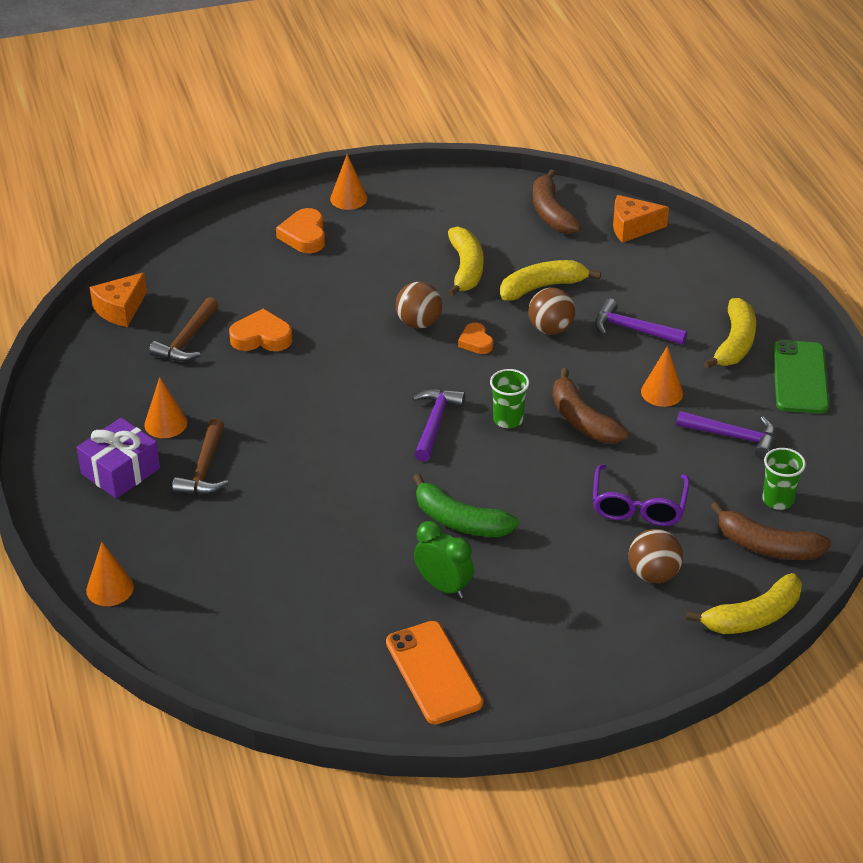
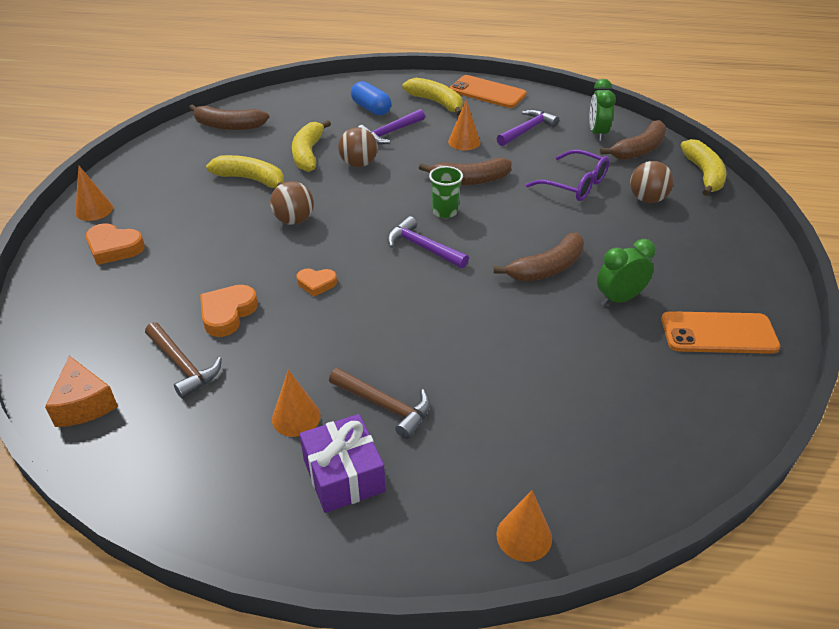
camera: 65 degrees left, 0 degrees up
(460, 521) = (547, 268): green banana -> brown banana
(475, 342) = (343, 200): orange heart -> orange heart (316, 284)
(632, 228) = (282, 101): orange cheese -> none
(675, 297) = (371, 108): none -> blue capsule
(778, 500) = (597, 133): green cup -> green clock
(800, 377) = (487, 92): green phone -> orange phone

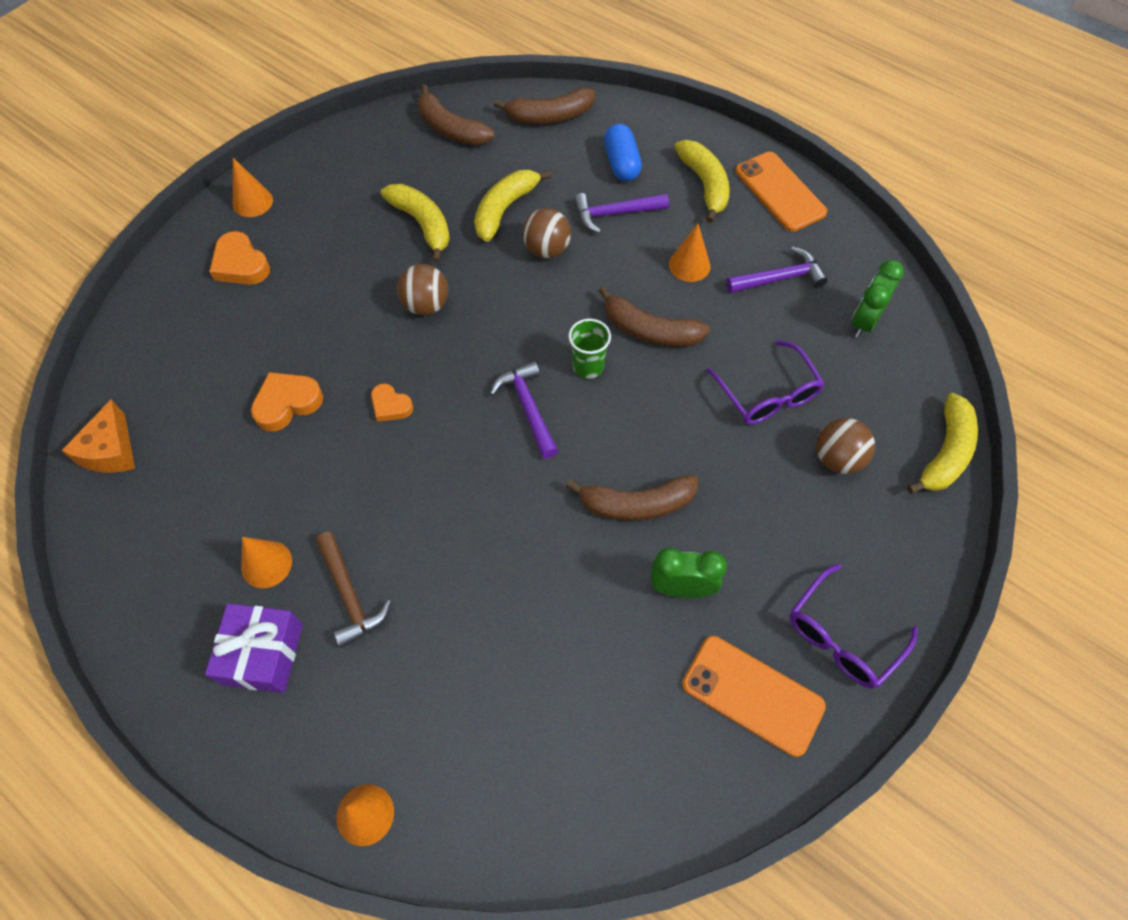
camera: 30 degrees right, 20 degrees up
(183, 365) = (212, 448): brown hammer -> none
(639, 150) = (895, 373): brown banana -> brown banana (550, 116)
(739, 281) = (842, 636): none -> purple glasses

